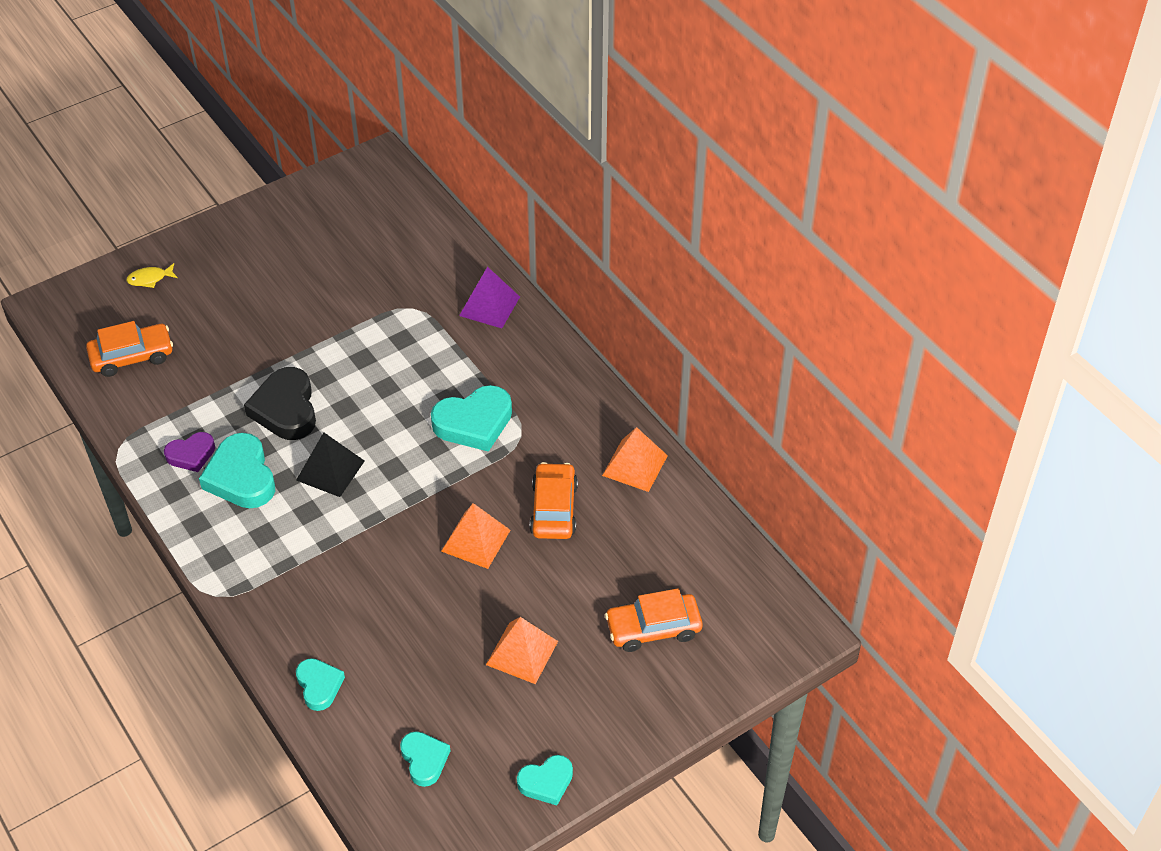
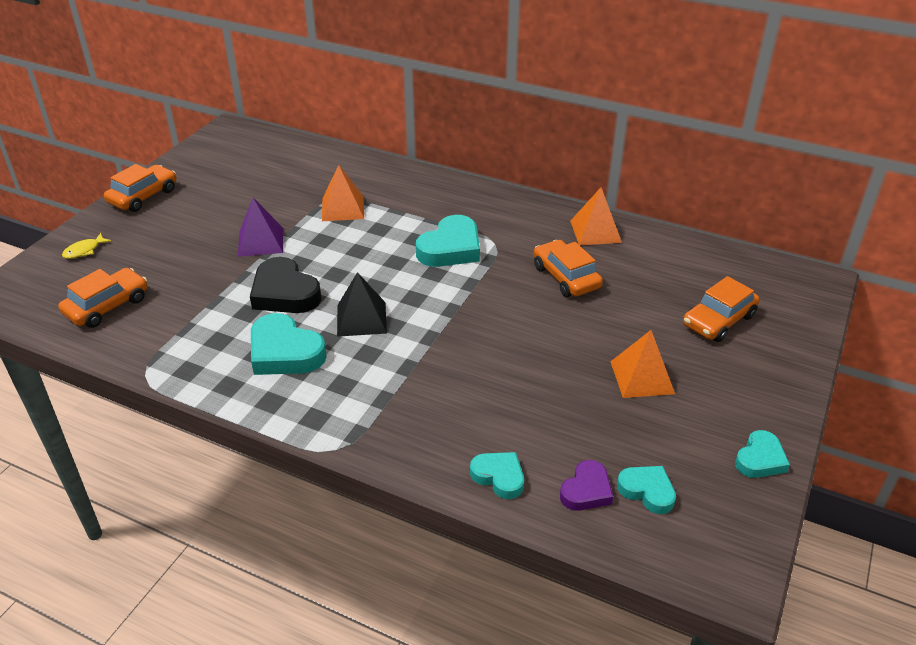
camera: 30 degrees left, 10 degrees down
(191, 455) = (222, 354): purple heart -> purple heart (586, 490)
(239, 227) = (143, 196): none -> orange car
(476, 540) = (527, 319): orange pyramid -> orange pyramid (343, 208)
(489, 306) = (394, 180): purple pyramid -> purple pyramid (261, 242)

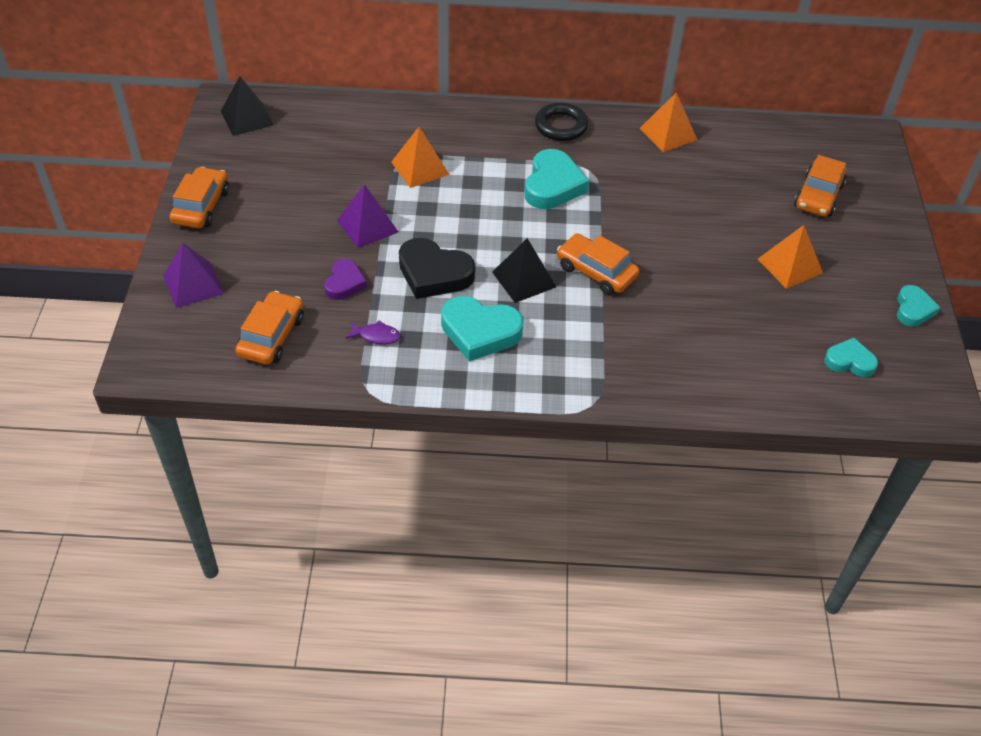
camera: 25 degrees left, 10 degrees up
(84, 251) = (193, 284): yellow fish -> purple pyramid
(192, 330) = (376, 336): none -> purple fish
(234, 143) = (247, 118): none -> black pyramid
(495, 203) = (561, 126): none -> black ring
(499, 477) = (735, 386): turquoise heart -> none
(566, 277) = (672, 188): orange car -> orange car (596, 272)
(586, 490) = (806, 375): purple heart -> purple heart (344, 283)

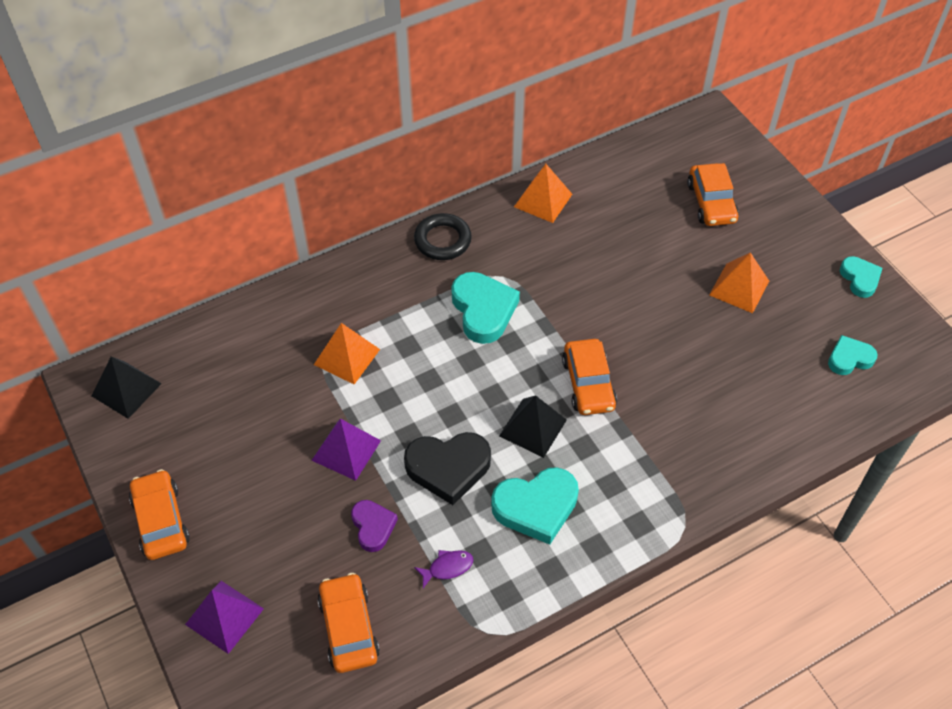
camera: 30 degrees left, 5 degrees up
(596, 272) = (588, 384): orange car -> orange car turned 105 degrees counterclockwise

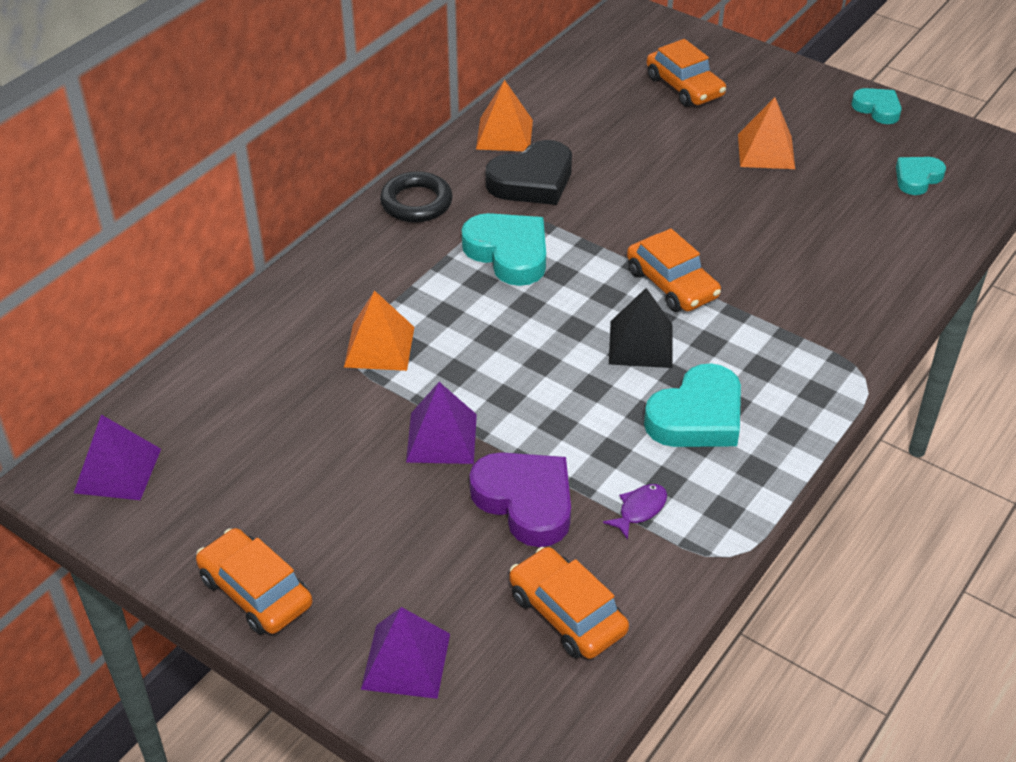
camera: 25 degrees left, 10 degrees down
(126, 389) = (118, 470): black pyramid -> purple pyramid
(373, 527) = (525, 501): purple heart -> purple heart, size x1.68
(448, 468) = (573, 414): black heart -> black heart (532, 181)

